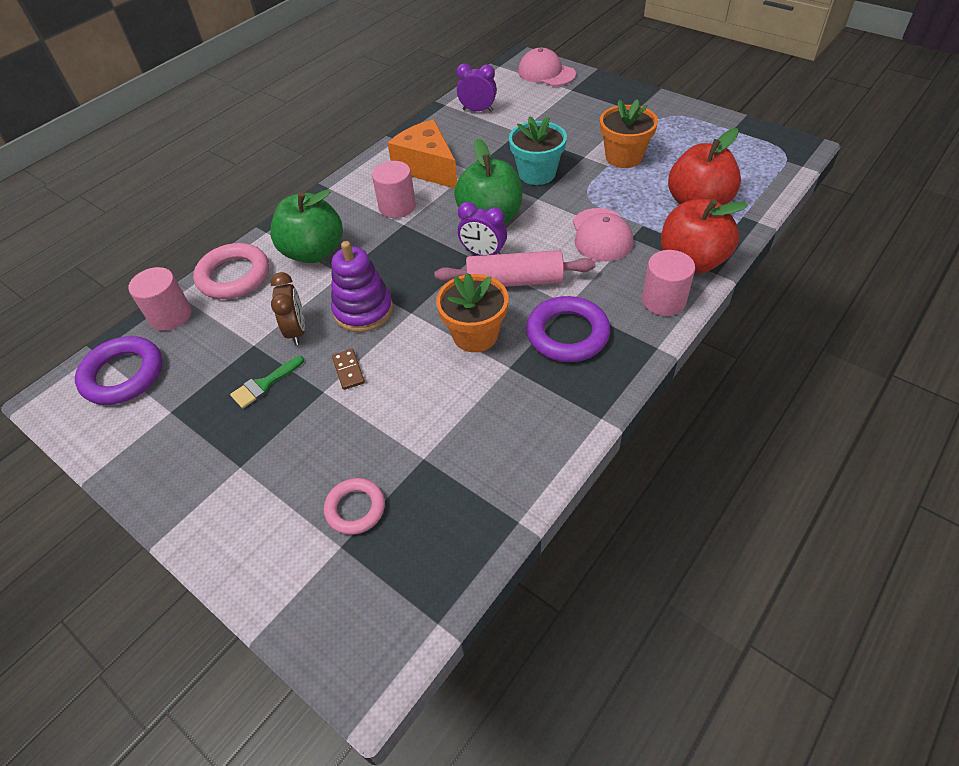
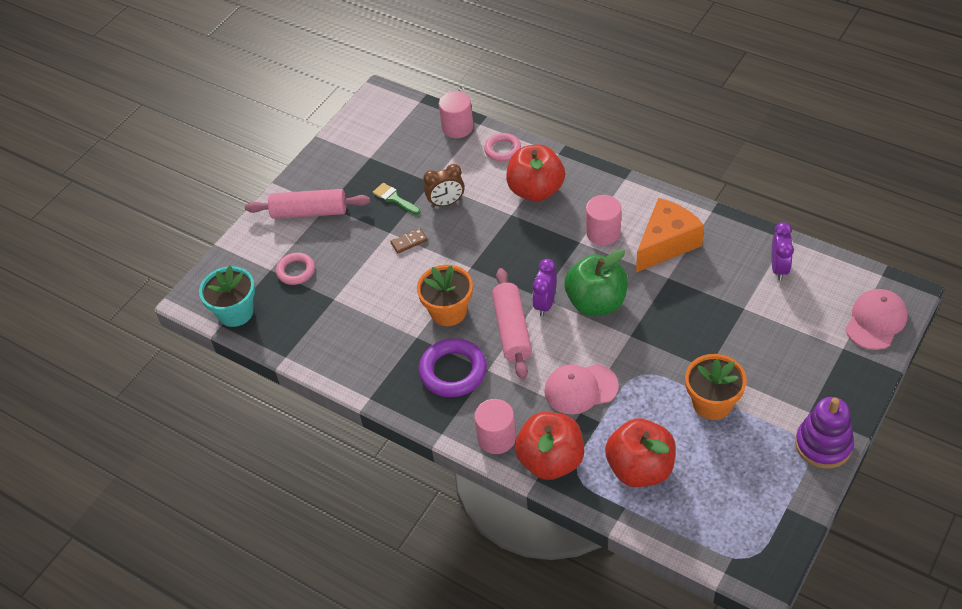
camera: 85 degrees right, 0 degrees up
(123, 375) = (400, 122): purple ring -> none
(234, 276) = (502, 149): pink ring -> pink ring, size x0.62
(242, 490) = (309, 212): none -> pink rolling pin
(313, 252) = (536, 190): green apple -> red apple
(363, 310) = (470, 237): purple stacking toy -> purple stacking toy (823, 445)
(537, 173) = (670, 331): turquoise flower pot -> turquoise flower pot (235, 312)

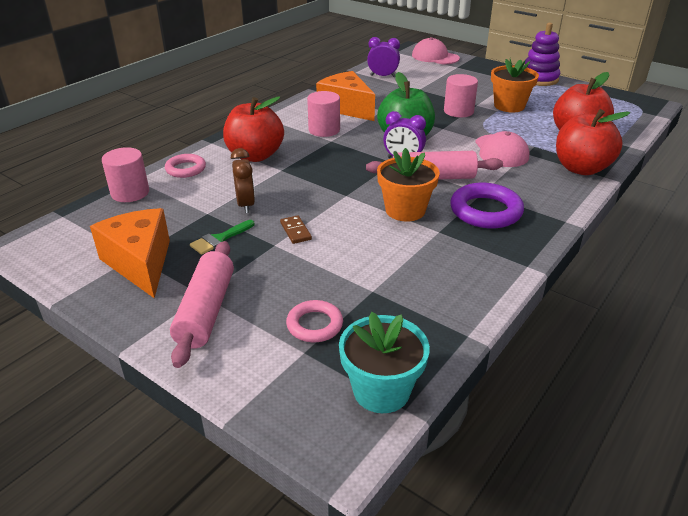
camera: 90 degrees left, 15 degrees down
(361, 163) = (140, 263): none -> orange cheese
(496, 438) = (563, 192): pink cylinder -> pink cylinder (458, 111)

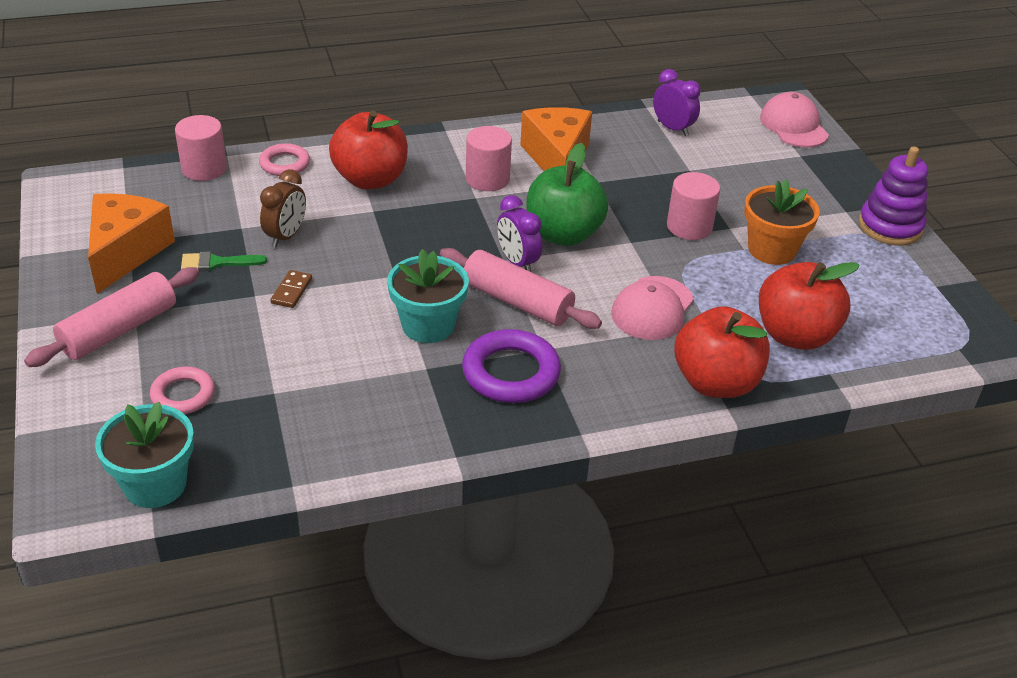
camera: 35 degrees right, 5 degrees up
(405, 210) = (428, 325): orange flower pot -> turquoise flower pot

